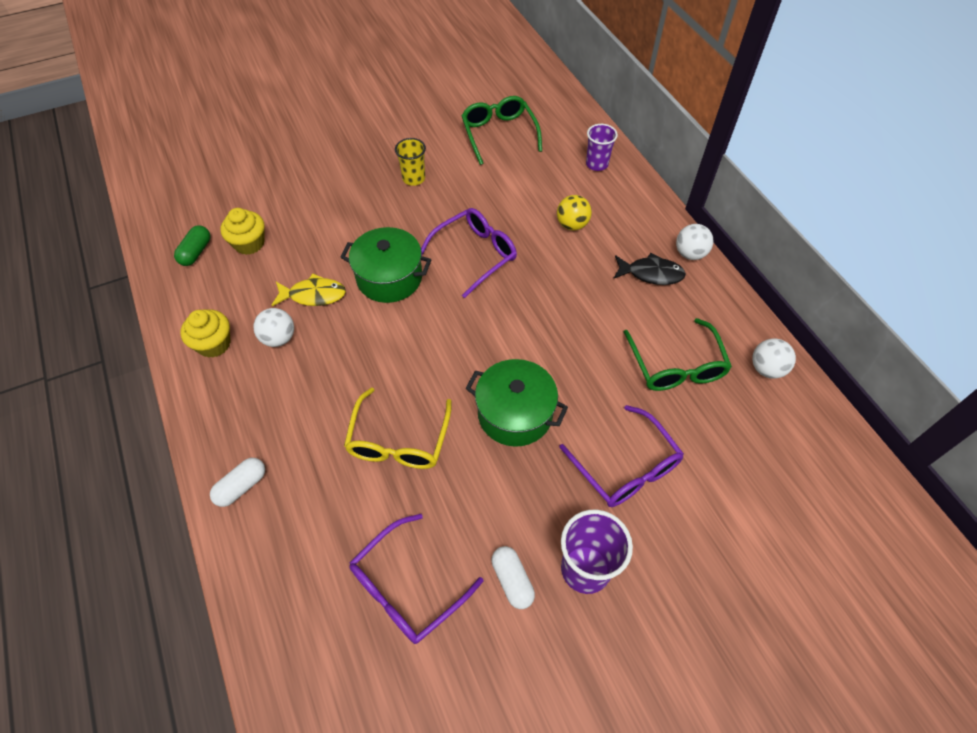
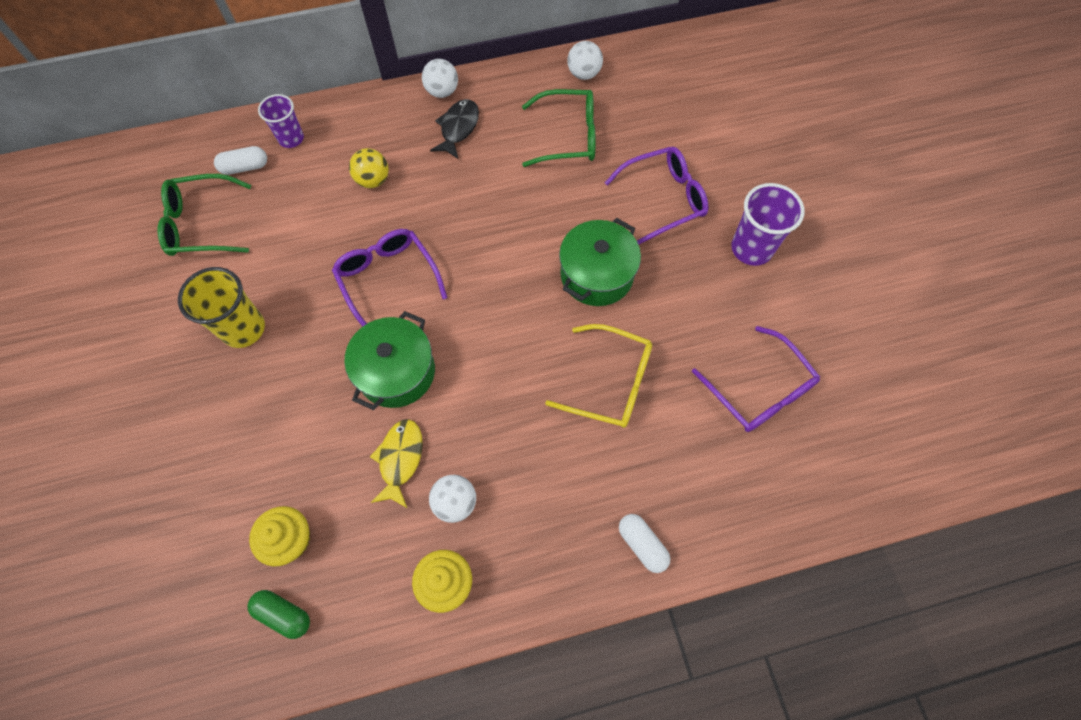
camera: 80 degrees left, 10 degrees up
(413, 178) = (243, 328): yellow cup -> yellow cup, size x1.52
(512, 580) = (758, 304): white capsule -> white capsule (245, 167)

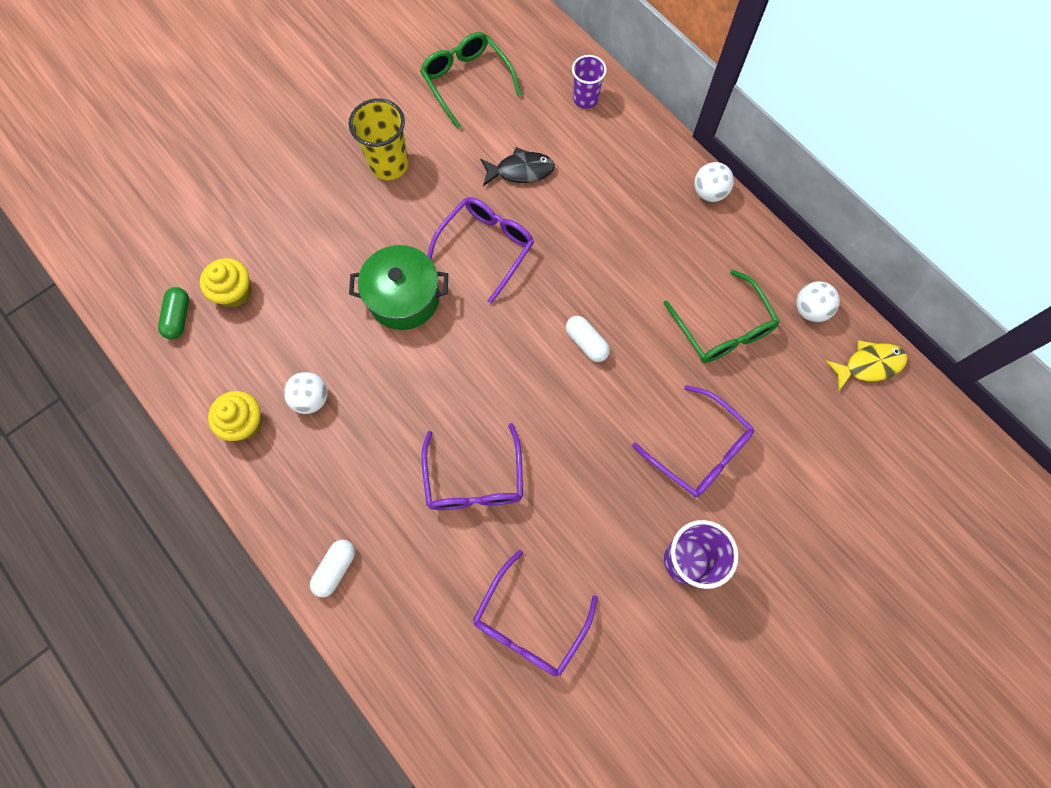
camera: 65 degrees right, 5 degrees up
(245, 167) = (537, 81): white capsule -> white capsule (586, 343)
(373, 180) = (579, 185): yellow ball -> none
(400, 459) = (330, 338): yellow fish -> yellow fish (869, 365)
(458, 128) = (675, 226): black fish -> black fish (521, 171)
(597, 275) = (579, 421): green pot -> none
(610, 382) = (474, 480): yellow glasses -> purple glasses

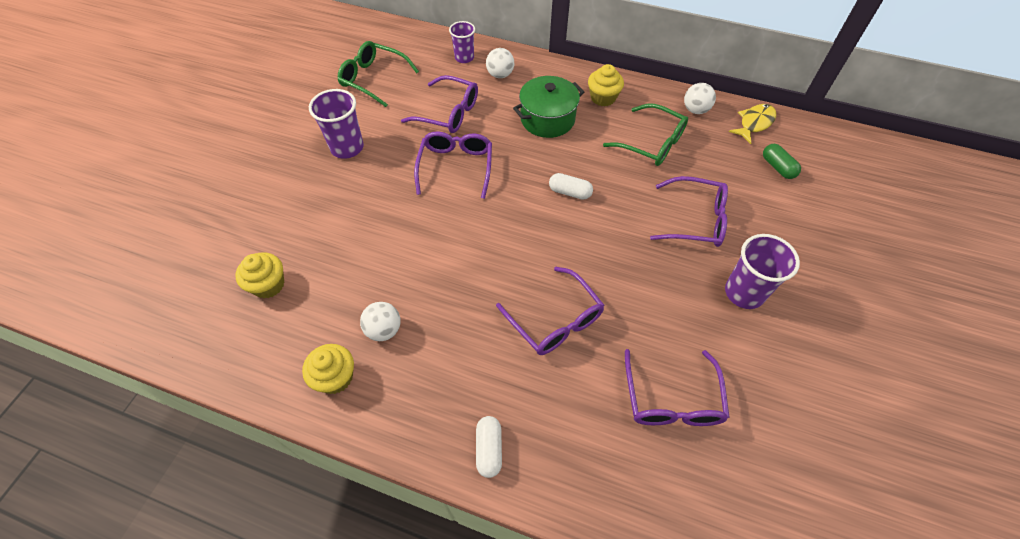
camera: 30 degrees left, 15 degrees down
(178, 317) = (226, 326): green capsule -> green capsule (777, 167)
(389, 164) = (347, 148): yellow cup -> purple cup
(404, 297) = (415, 225): green pot -> green pot (547, 119)
(521, 171) = (448, 113): black fish -> purple glasses
(709, 192) = (583, 75): white ball -> white ball (500, 75)
(710, 237) = (603, 98): none -> yellow cupcake

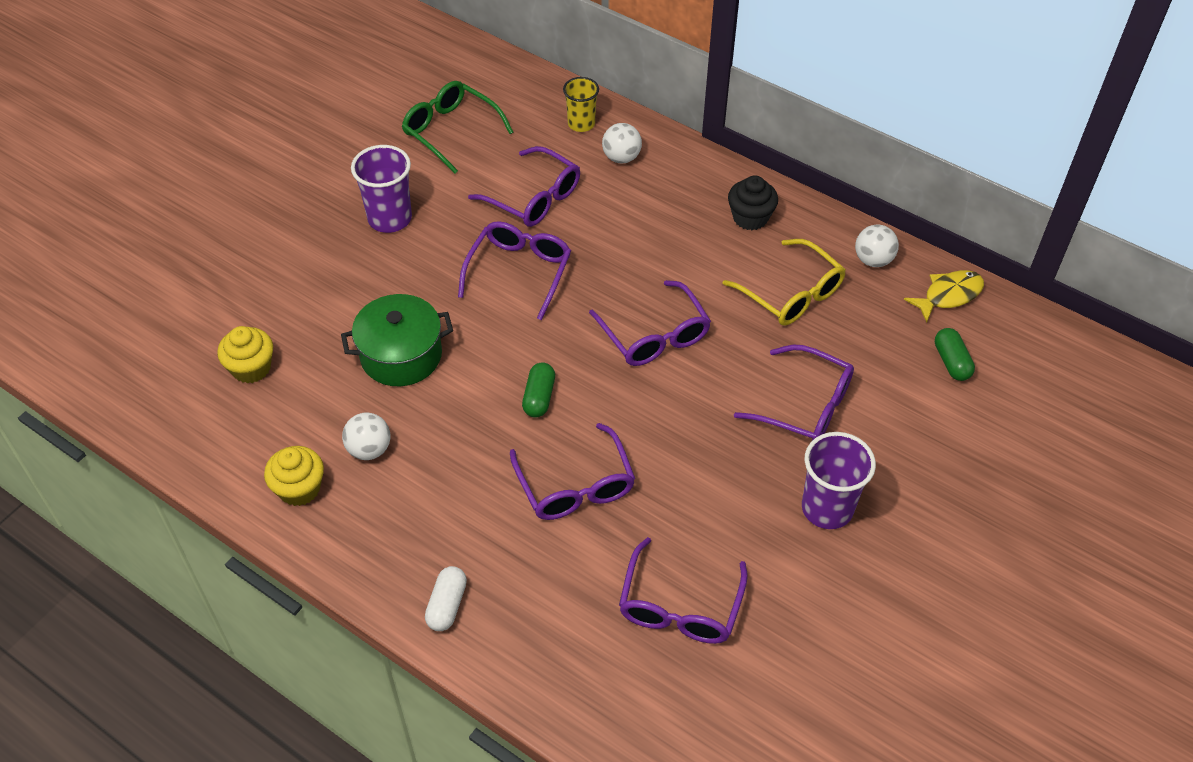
camera: 15 degrees right, 5 degrees down
(464, 58) = (581, 124): purple cup -> yellow cup
(503, 257) = (539, 397): none -> green capsule
(547, 119) = (662, 232): green pot -> green pot (401, 355)
(570, 192) = (654, 335): white capsule -> purple glasses
(603, 98) = (750, 217): yellow cupcake -> black cupcake
(652, 143) = (791, 294): green glasses -> yellow glasses

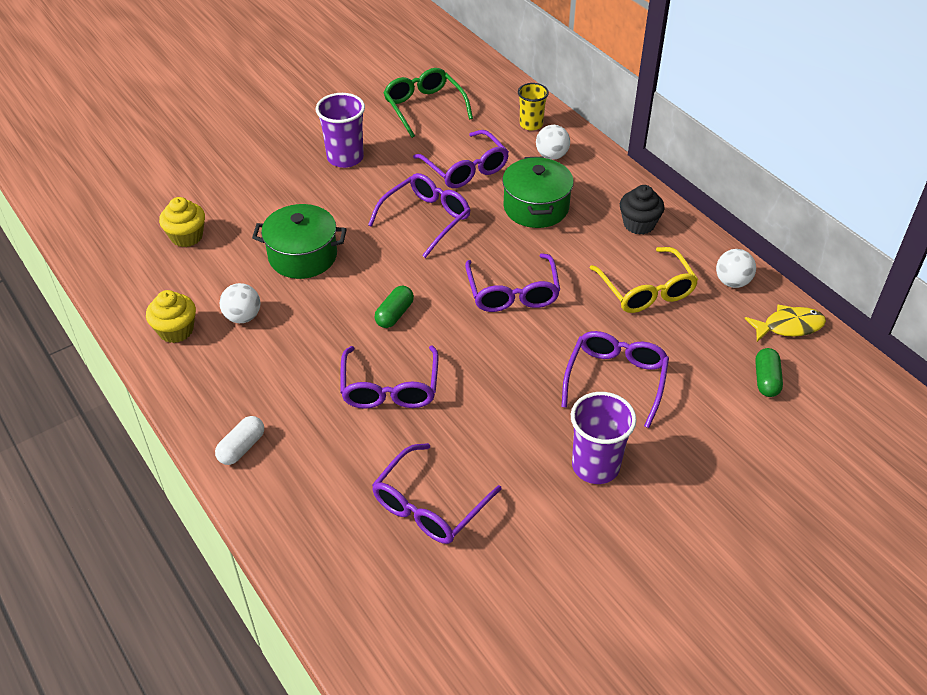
camera: 20 degrees right, 5 degrees down
(633, 226) = (536, 207): none -> green pot
(805, 406) = (616, 380): purple glasses -> purple glasses turned 120 degrees counterclockwise

